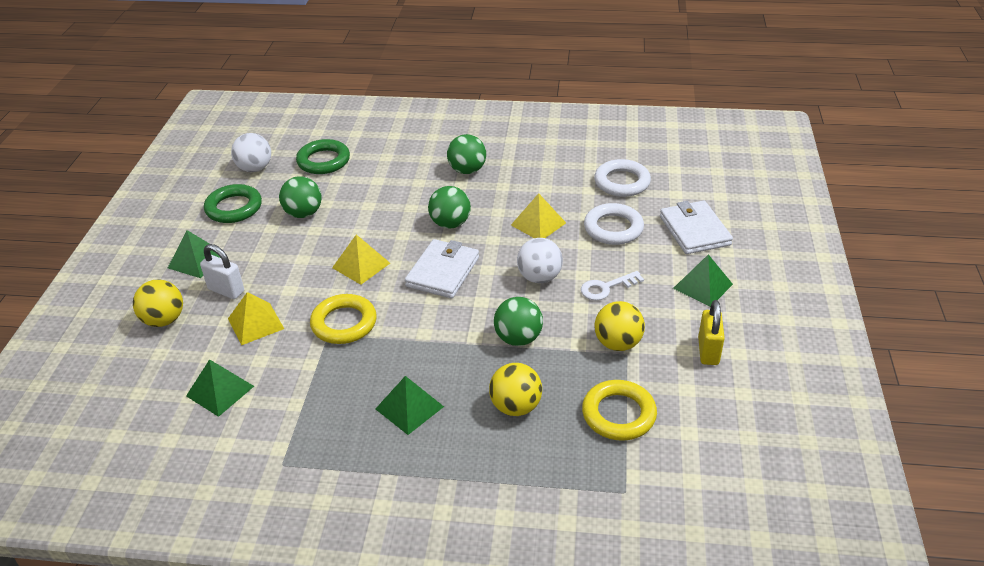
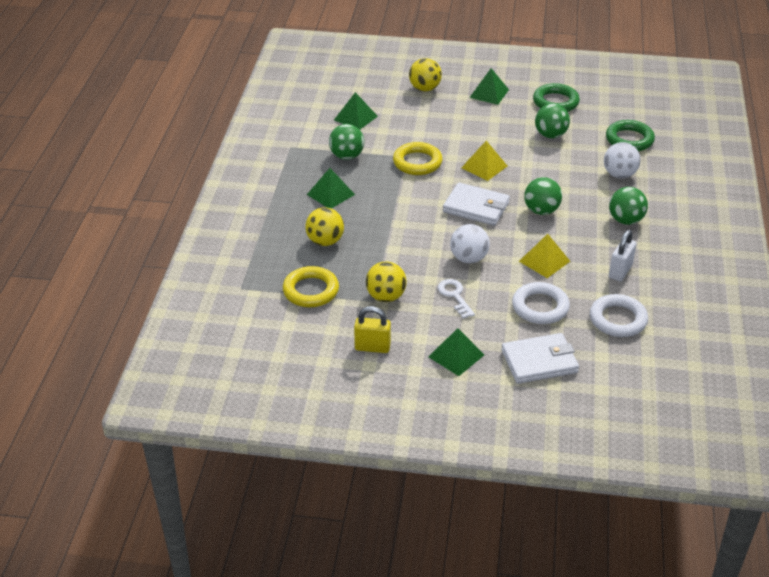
camera: 90 degrees right, 0 degrees up
(226, 290) = (455, 109): white padlock -> white padlock (620, 271)
(255, 168) = (612, 106): white ball -> white ball (619, 175)
(255, 323) = (419, 125): yellow pyramid -> none
(518, 338) = (395, 245): green ball -> green ball (347, 156)

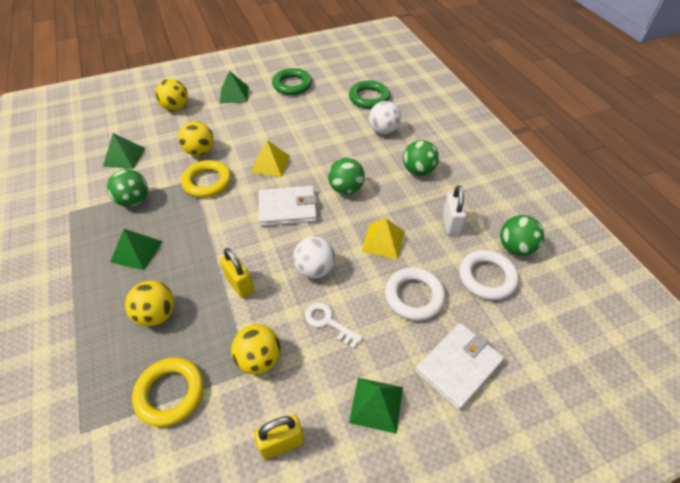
camera: 30 degrees left, 10 degrees up
(400, 246) = (240, 285): none -> yellow padlock
(425, 135) = (200, 151): none -> yellow ball
(550, 135) = (307, 114): green ball -> green ball (515, 247)

